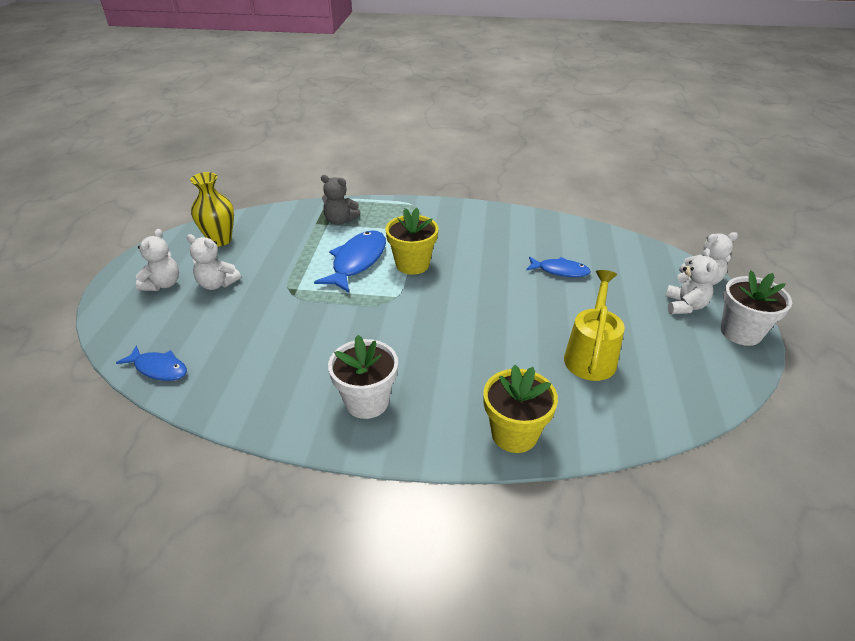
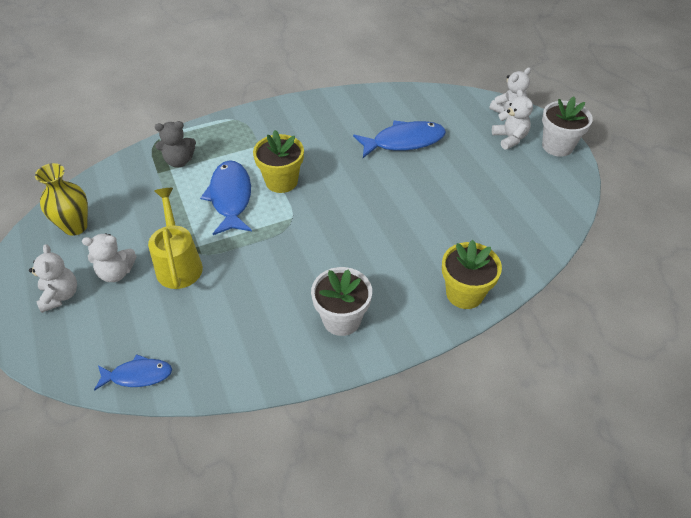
camera: 30 degrees left, 10 degrees up
(560, 271) = (404, 141): blue fish -> blue fish, size x1.65
(591, 355) = (474, 207): yellow watering can -> yellow watering can (178, 264)

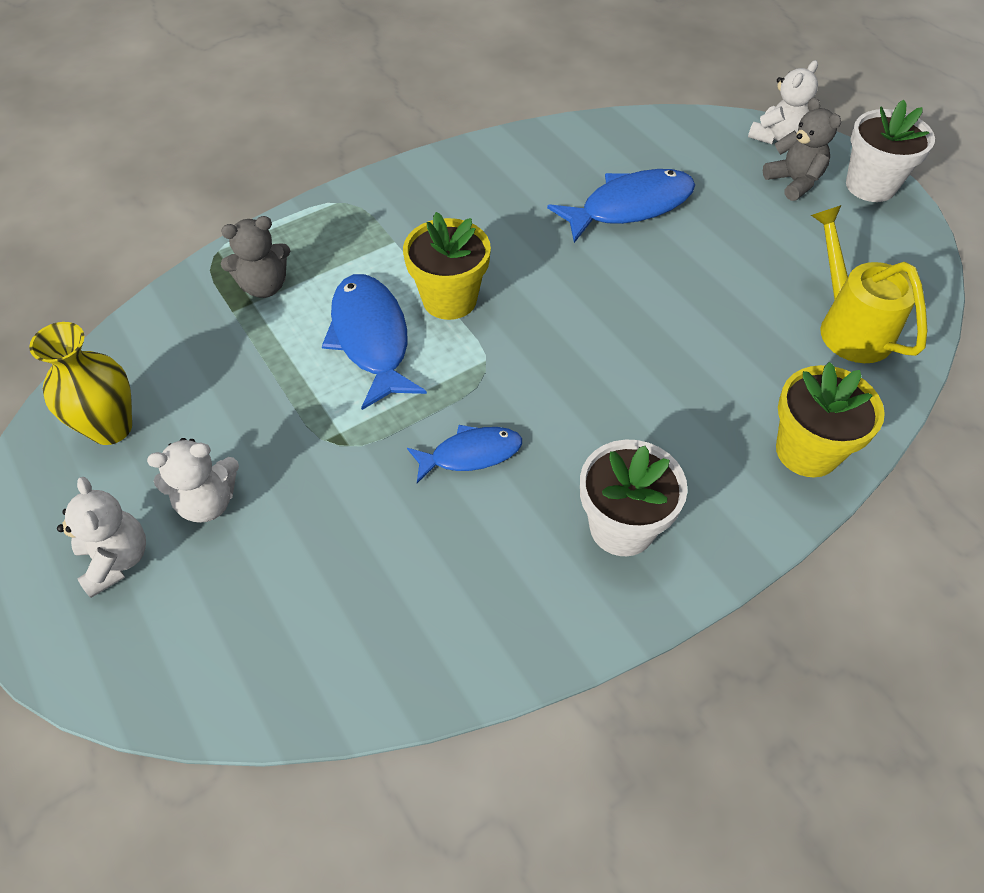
camera: 10 degrees left, 5 degrees up
(138, 375) = (299, 686): blue fish -> blue fish (471, 454)
(178, 264) = (314, 469): yellow watering can -> yellow watering can (849, 326)
(510, 138) = (794, 182): white teddy bear -> grey teddy bear

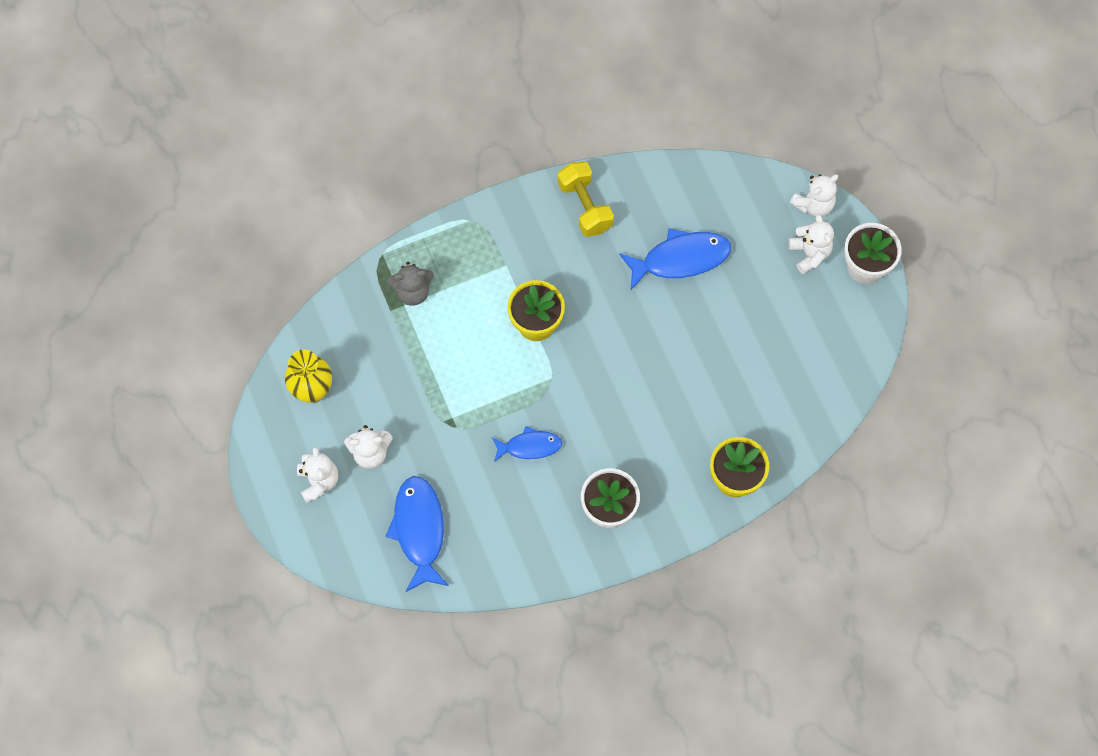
camera: 10 degrees right, 15 degrees up
(371, 339) = (479, 348): blue fish -> blue fish (419, 530)
(488, 171) = (585, 206): none -> yellow dumbbell
(794, 182) = (809, 254): grey teddy bear -> white teddy bear
(849, 326) = (798, 390): yellow watering can -> none

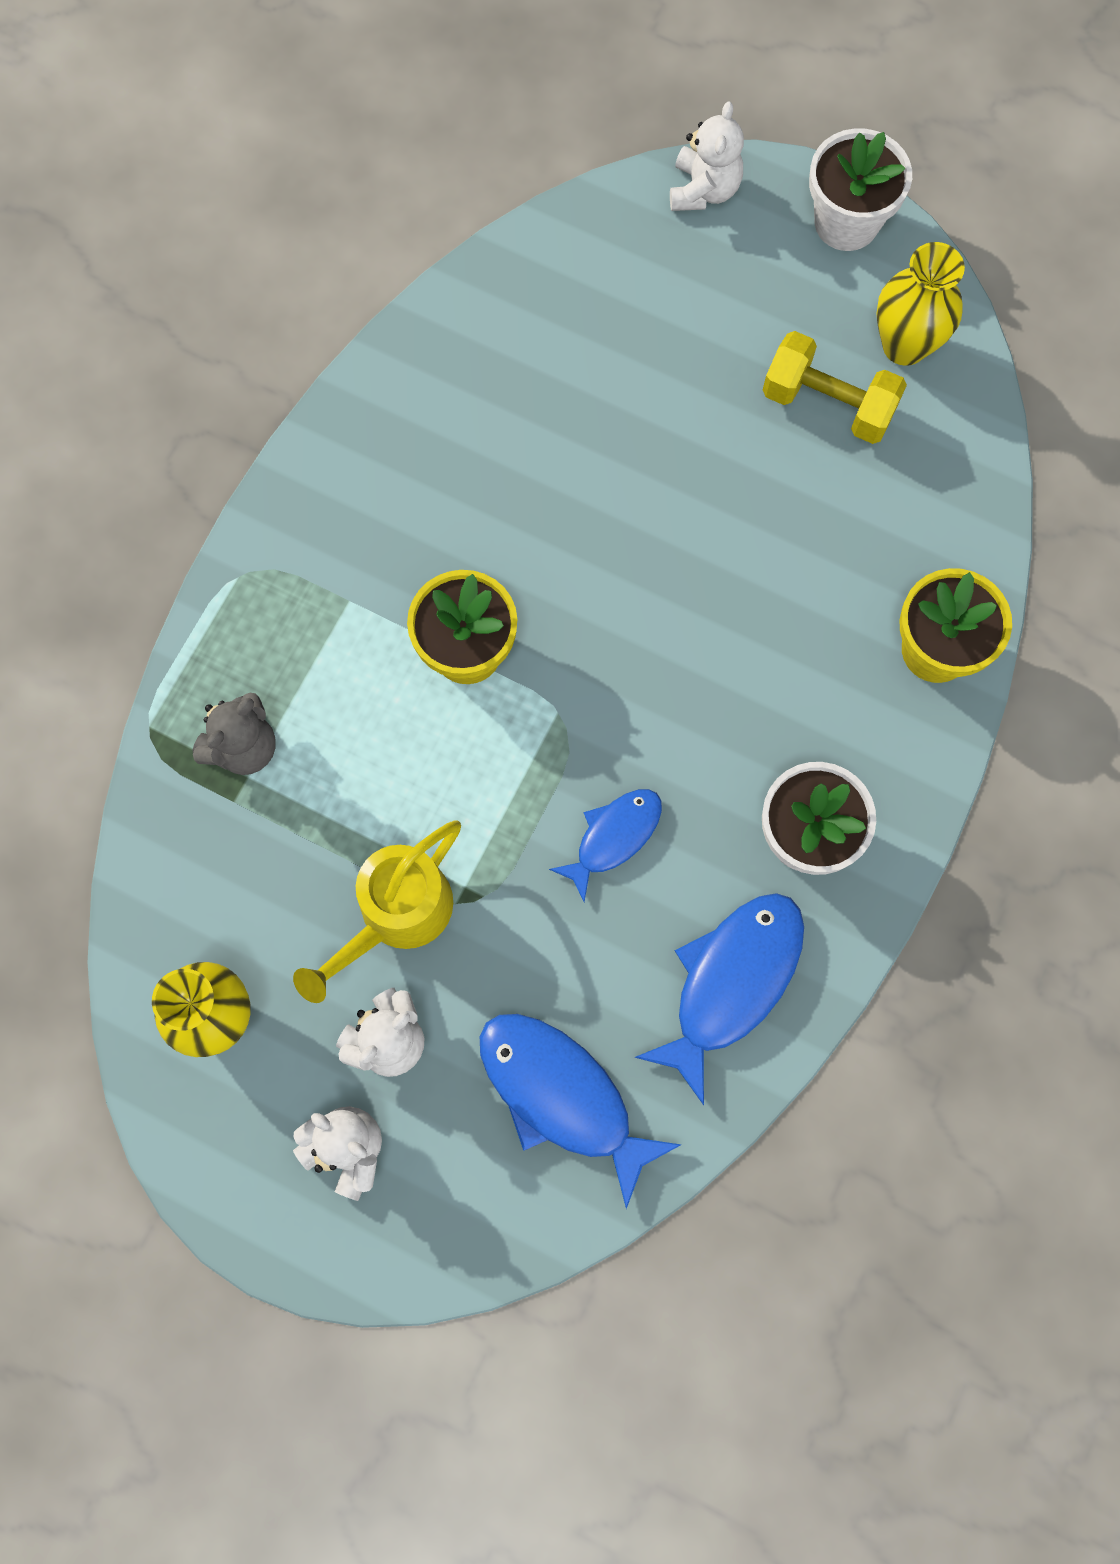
camera: 40 degrees left, 5 degrees up
(415, 407) = (396, 915): none -> yellow watering can
(585, 206) = (390, 429): yellow dumbbell -> yellow dumbbell (828, 404)
(680, 259) = (590, 401): blue fish -> blue fish (731, 983)
(809, 254) = (758, 260): white teddy bear -> none
(841, 340) = (904, 345): none -> yellow vase

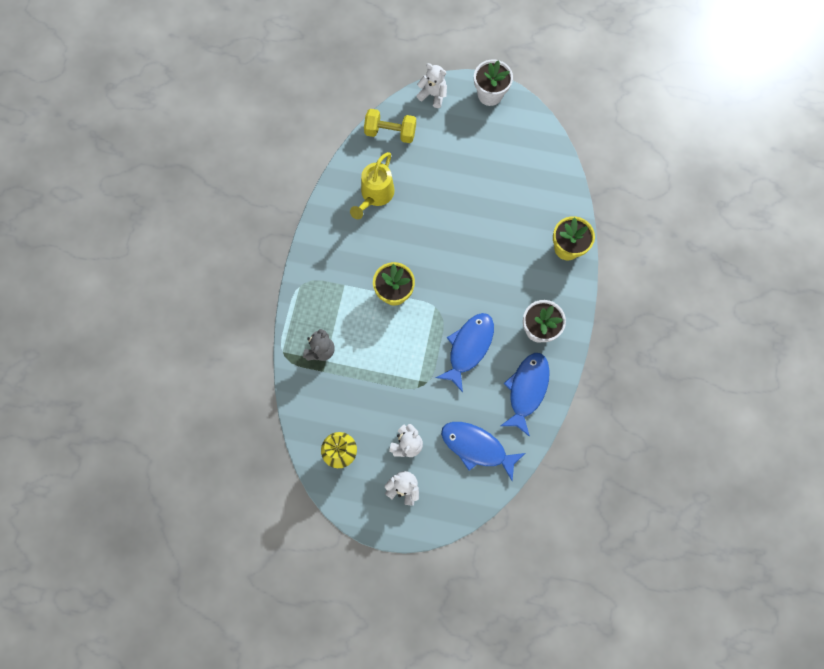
camera: 15 degrees left, 0 degrees up
(396, 915) = (396, 397): yellow watering can -> yellow watering can (375, 195)
(613, 837) = (468, 347): blue fish -> blue fish, size x1.65
(704, 190) = (433, 95): white teddy bear -> white teddy bear turned 60 degrees counterclockwise
(828, 404) = (502, 165): yellow dumbbell -> yellow dumbbell (390, 132)
(904, 345) = (524, 136): yellow vase -> none

